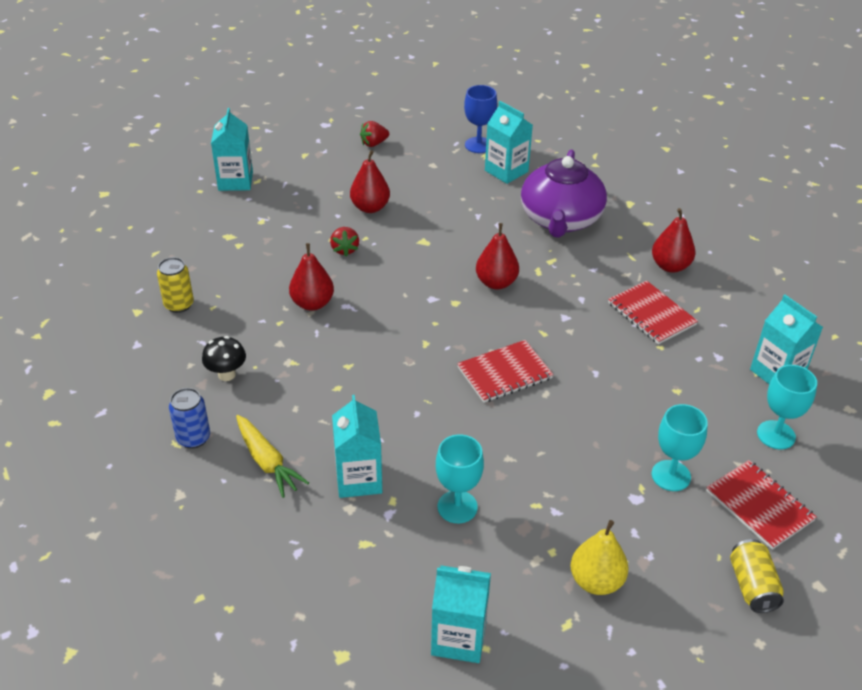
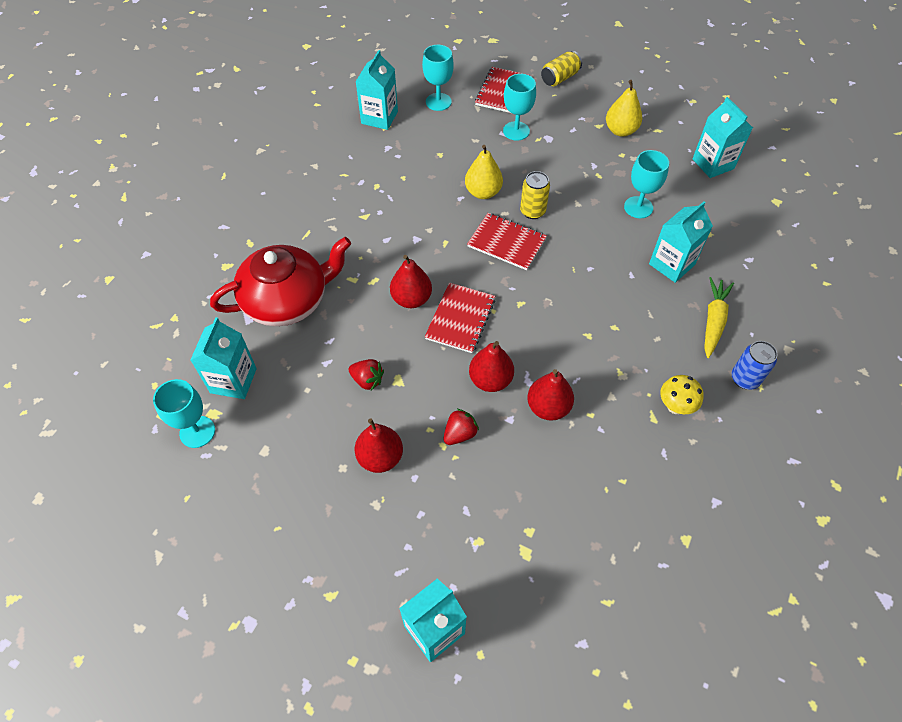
camera: 125 degrees left, 15 degrees up
(179, 305) = (646, 511): yellow can -> yellow can (532, 211)
(226, 374) = (675, 406): black mushroom -> yellow mushroom
(374, 143) = (258, 536): red strawberry -> red strawberry (367, 380)
(478, 145) = (197, 432): blue goblet -> turquoise goblet
(560, 219) = (287, 300): purple teapot -> red teapot
(589, 393) = (483, 192): none -> yellow pear
(651, 314) = (370, 195): red notebook -> red notebook (460, 319)
(670, 266) = (301, 207): red pear -> red pear (490, 380)

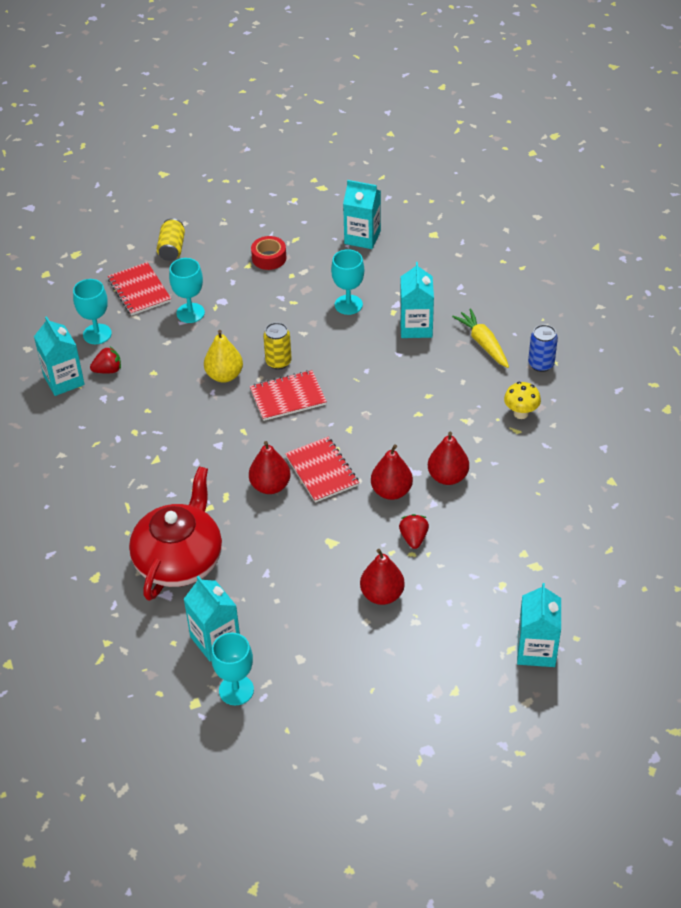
camera: 45 degrees left, 10 degrees down
(367, 380) = (310, 559): red strawberry -> red strawberry (108, 370)
(620, 130) = (269, 258): yellow pear -> red tape

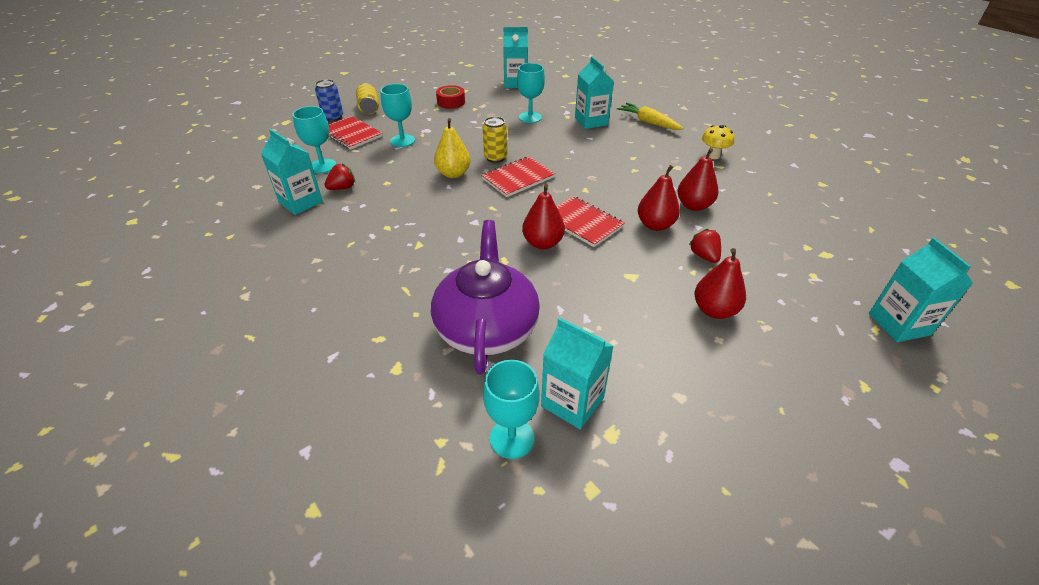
camera: 20 degrees left, 5 degrees down
(179, 560) = (486, 327): red teapot -> purple teapot
(236, 690) = (632, 456): turquoise goblet -> turquoise goblet (512, 438)
(541, 364) = (700, 127): blue can -> blue can (333, 117)

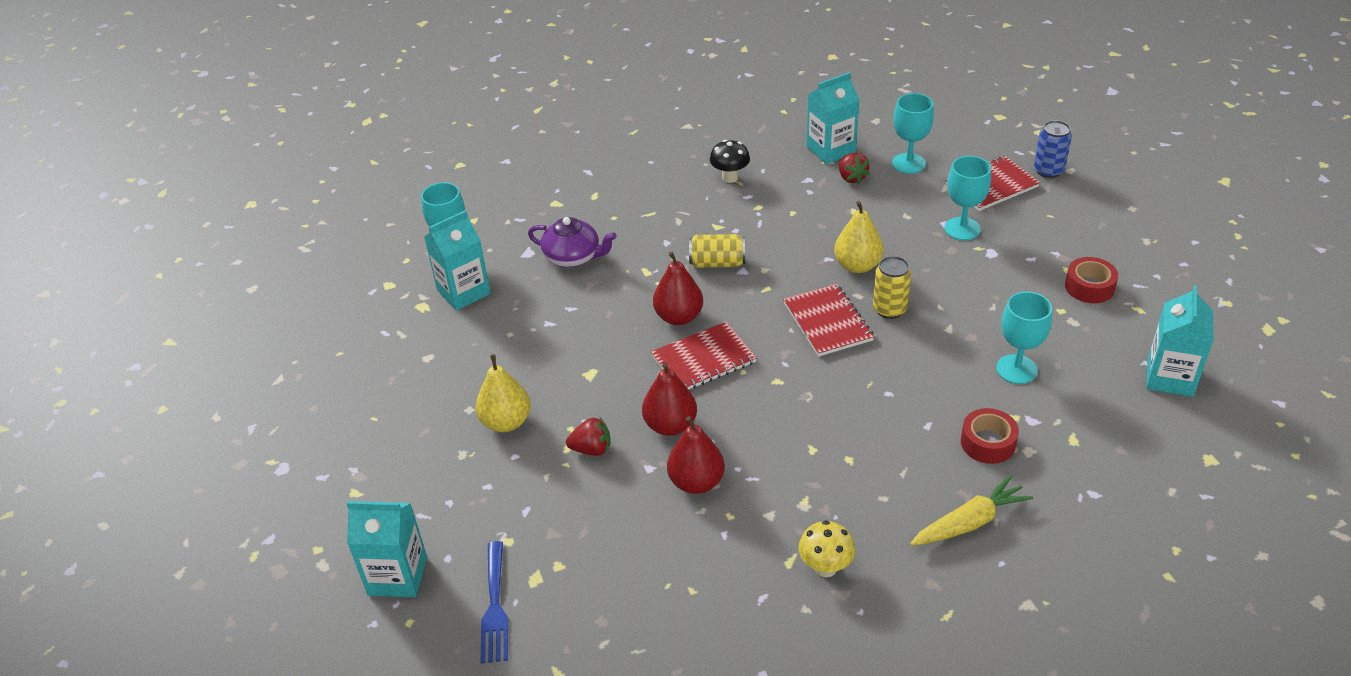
camera: 110 degrees right, 0 degrees up
(343, 250) = (730, 177): none -> black mushroom
(369, 108) = (1077, 203): yellow can -> yellow can (717, 263)
(486, 327) = (573, 257): purple teapot -> purple teapot, size x0.58
(591, 121) = (988, 443): turquoise carton -> red tape
(714, 310) = (506, 422): red pear -> yellow pear
(864, 266) = (495, 607): none -> blue fork

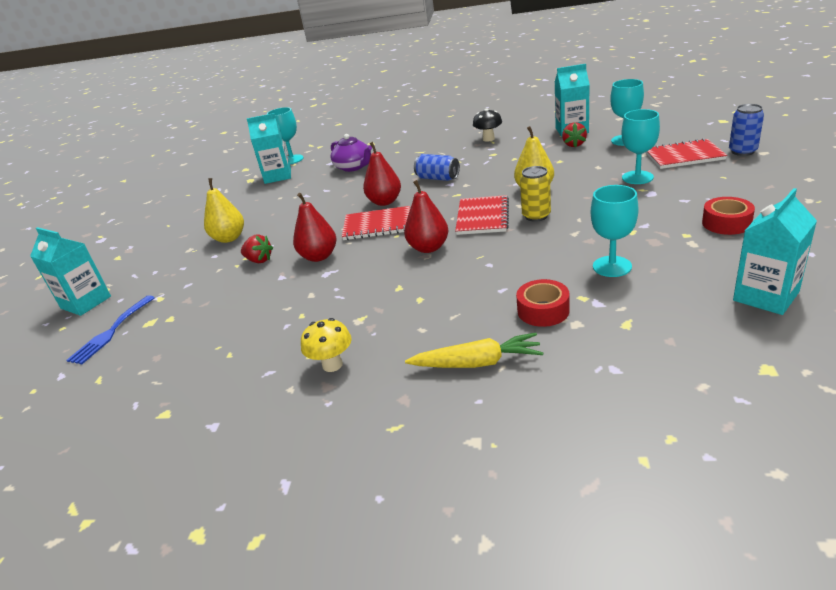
camera: 30 degrees right, 10 degrees down
(696, 482) = (301, 291): red pear -> red pear (428, 248)
(717, 263) = (438, 178): yellow can -> blue can

